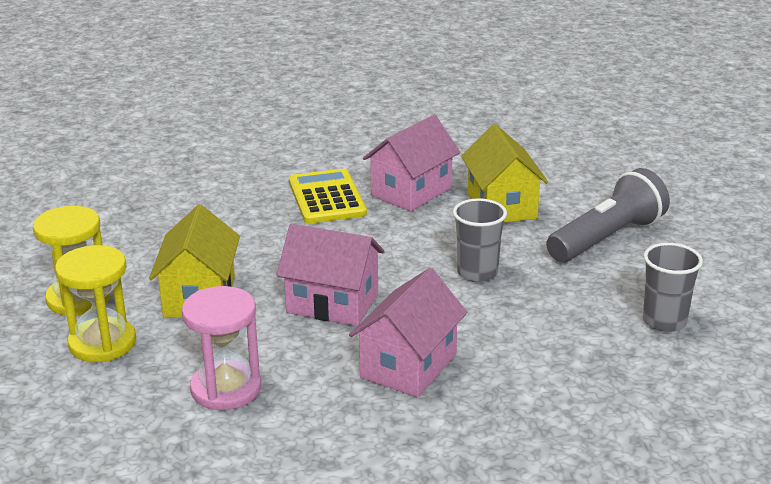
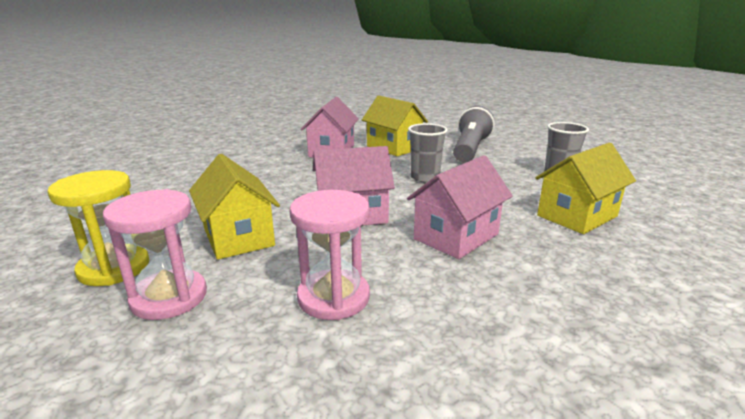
camera: 30 degrees left, 5 degrees down
(102, 343) = (169, 297): yellow hourglass -> pink hourglass
(327, 198) = (279, 163): yellow calculator -> none
(409, 366) = (456, 236): pink house -> pink house turned 45 degrees clockwise
(586, 386) = (577, 216): none -> yellow house

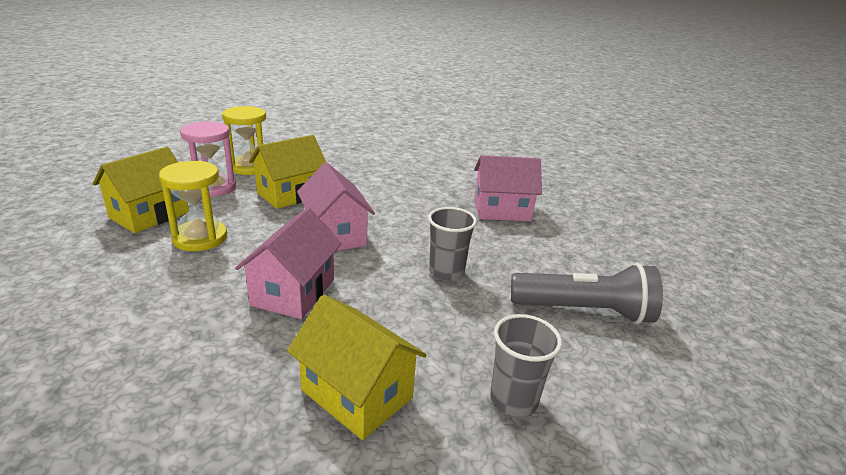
camera: 75 degrees right, 5 degrees up
(333, 297) = (200, 238): pink hourglass -> yellow hourglass
(393, 147) = (544, 248): yellow house -> yellow house (149, 215)
(456, 236) = (293, 292): pink house -> pink house turned 75 degrees clockwise

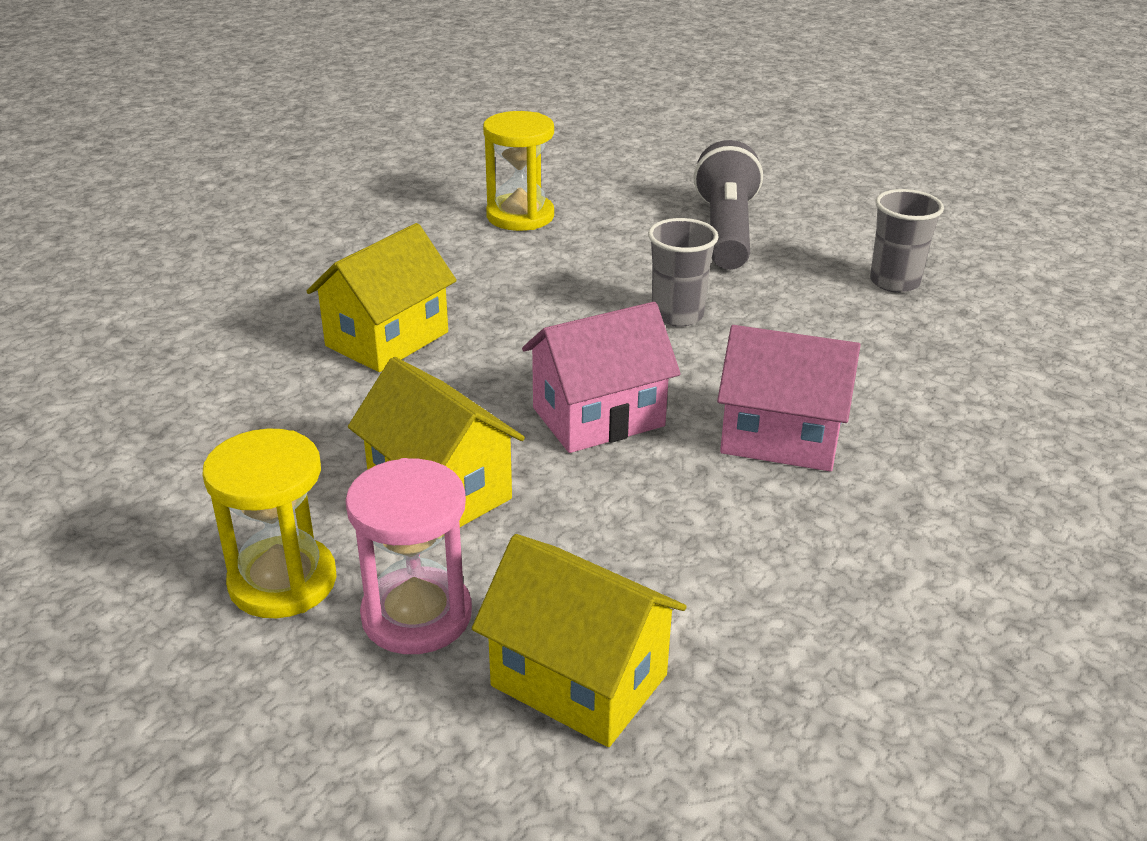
camera: 90 degrees left, 5 degrees up
(200, 238) = (656, 573): yellow hourglass -> yellow hourglass (520, 216)
(356, 394) = (943, 370): yellow house -> yellow house (387, 339)
(501, 210) = (472, 265): pink house -> none

